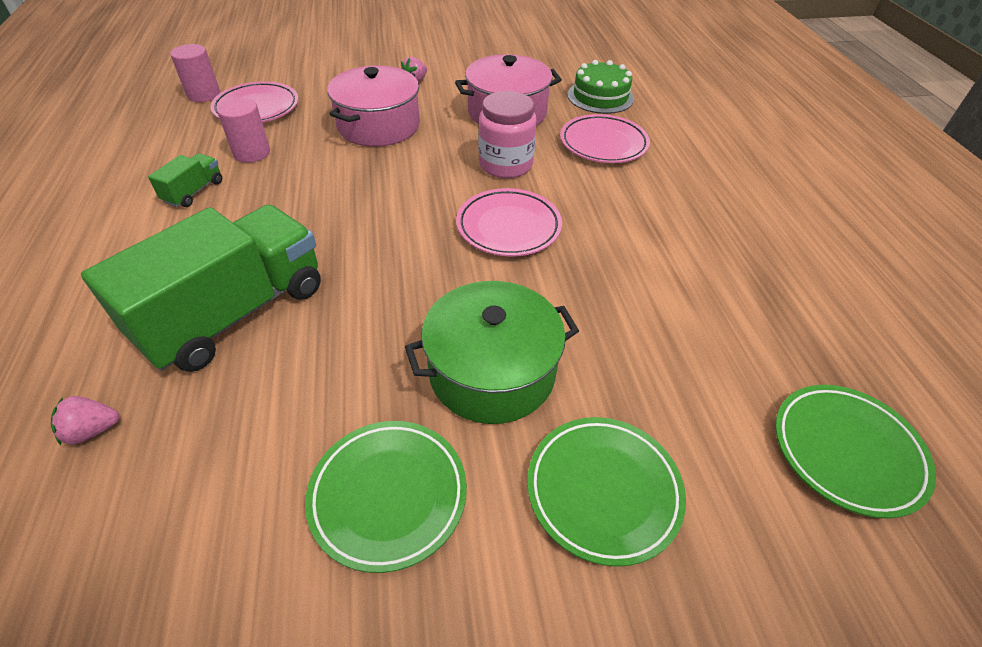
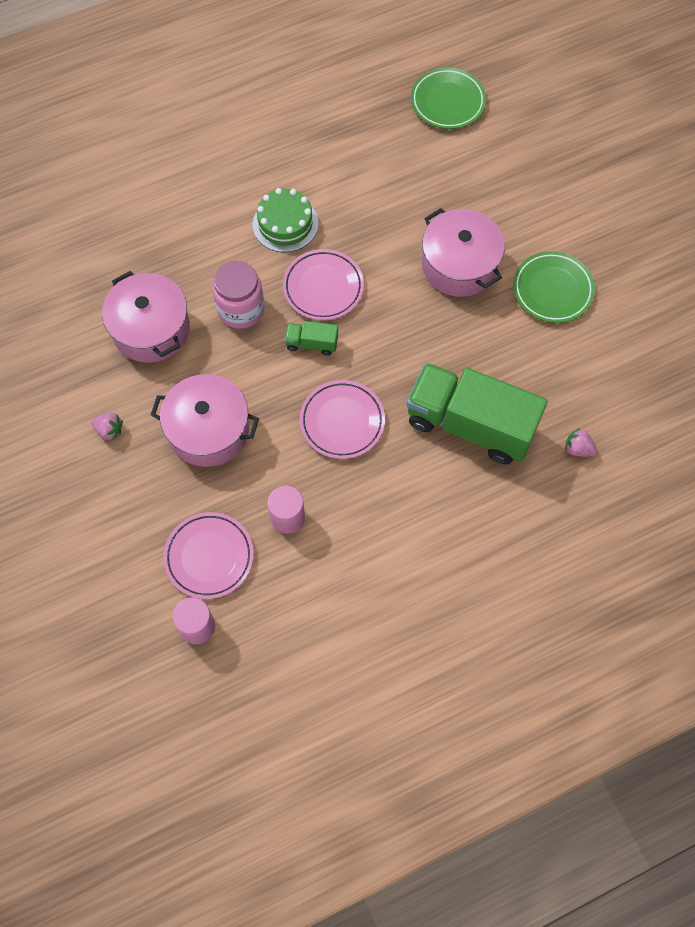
camera: 105 degrees left, 20 degrees up
(92, 430) = (578, 449): pink strawberry -> pink strawberry turned 150 degrees clockwise
(194, 192) = (358, 531): green truck -> green truck (311, 343)
(492, 372) = (459, 265): green pot -> pink pot
(600, 96) = (96, 257): green cake -> green cake (285, 224)
(603, 144) = (184, 243): pink plate -> pink plate (342, 421)
(603, 491) = (511, 200): green plate -> none

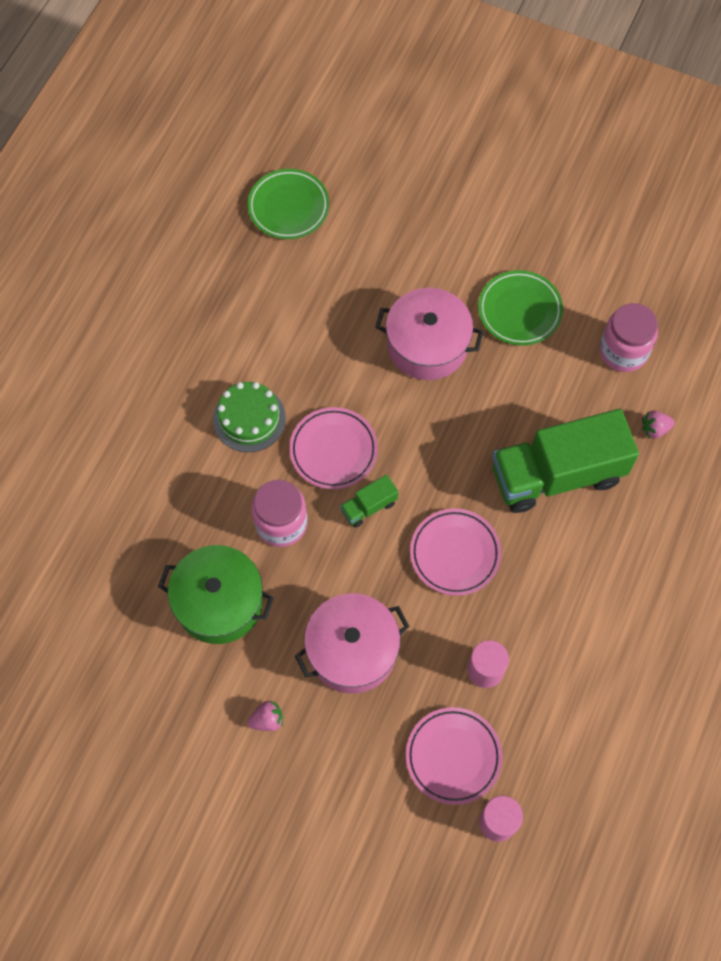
camera: 40 degrees left, 0 degrees up
(151, 329) = (219, 602): pink pot -> green pot
(607, 375) = (623, 351): none -> pink jar

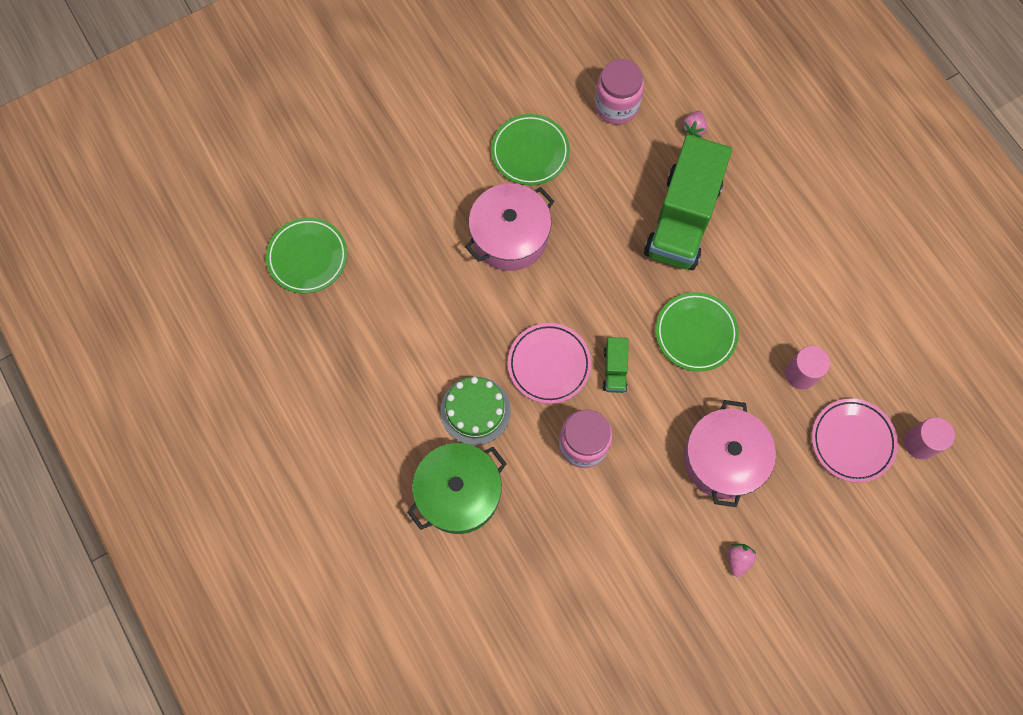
camera: 55 degrees left, 5 degrees up
(219, 602) = (617, 535): green pot -> green pot (458, 493)
(455, 553) = (695, 333): pink plate -> green plate

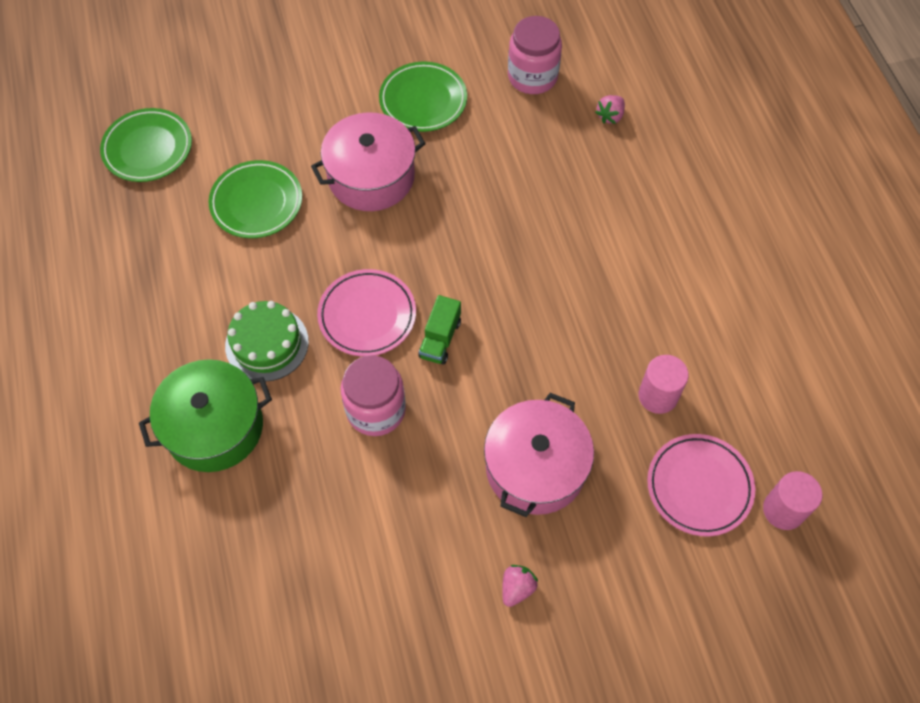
camera: 15 degrees right, 10 degrees down
(682, 219) = (569, 202): green truck -> none
(695, 333) = (546, 322): green plate -> green plate (256, 203)

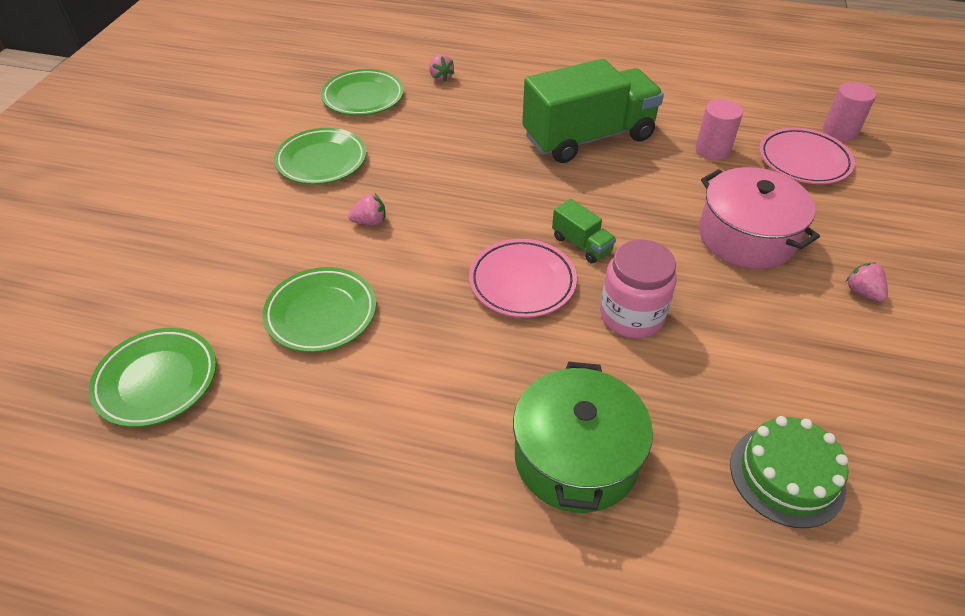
camera: 60 degrees left, 15 degrees down
(267, 344) = (500, 370): green cake -> green cake (787, 475)
(371, 176) = (370, 222): pink pot -> pink strawberry
(532, 76) = (363, 97): pink jar -> green plate
(600, 281) = (588, 137): none -> green truck

